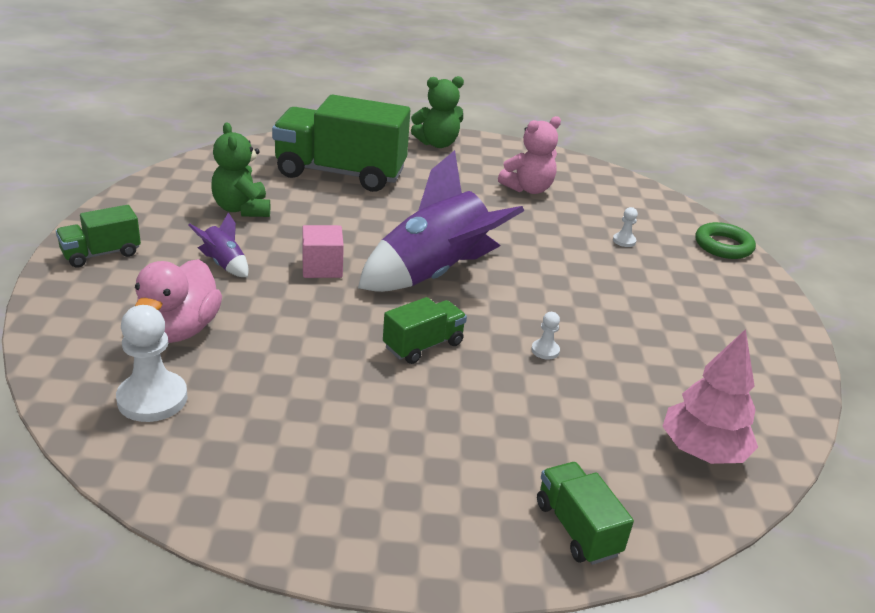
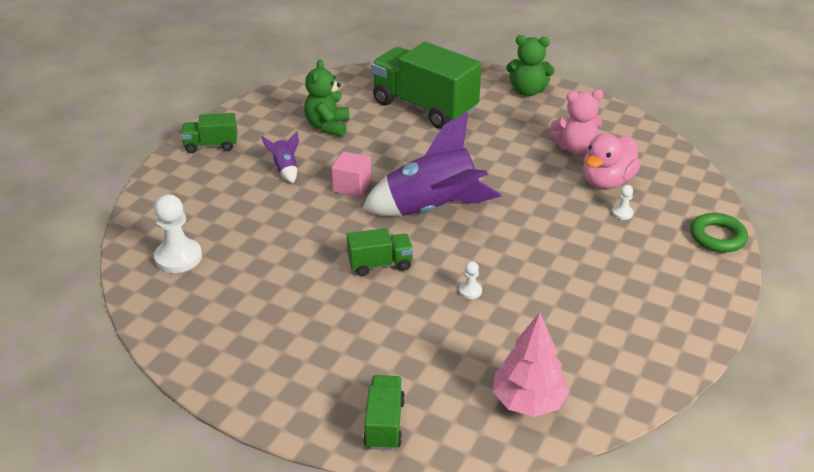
camera: 30 degrees right, 5 degrees up
(179, 330) = (224, 213): pink duck -> pink duck (607, 181)

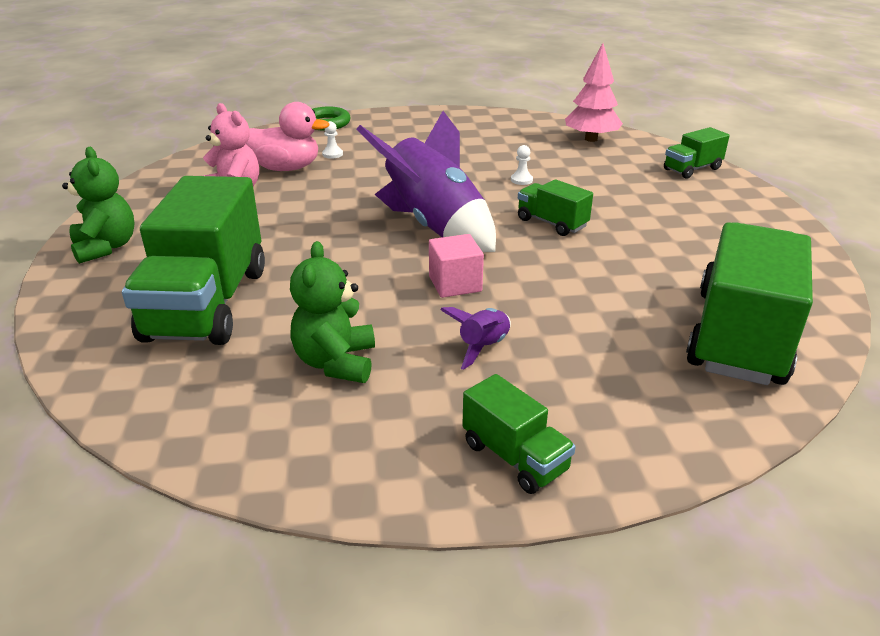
camera: 125 degrees left, 5 degrees down
(178, 257) = (738, 336): white pawn -> green truck
(328, 126) = (336, 362): green teddy bear -> green teddy bear turned 120 degrees clockwise

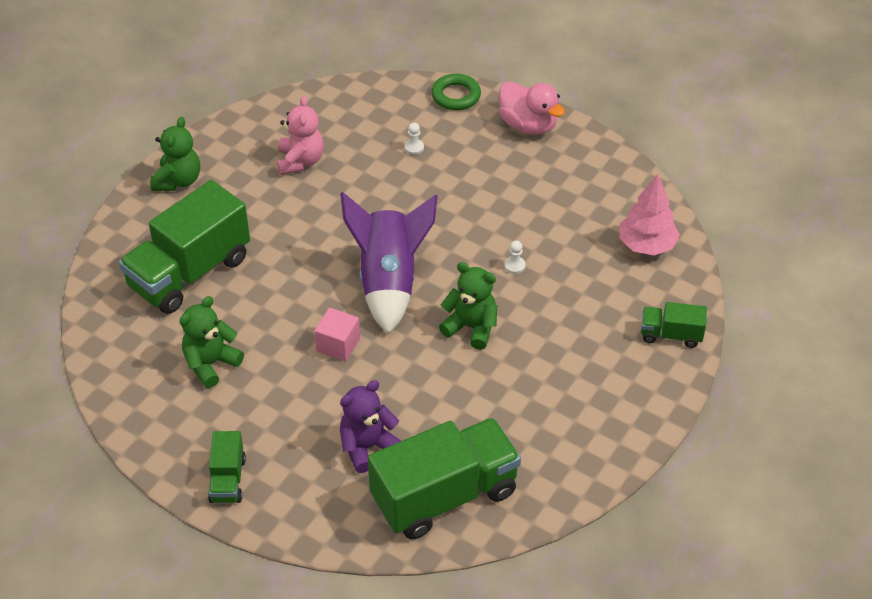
camera: 40 degrees right, 15 degrees up
(286, 168) = (362, 149): pink duck -> pink duck (528, 125)
(483, 347) = (294, 404): purple rocket -> none
(551, 223) = (471, 327): green truck -> green teddy bear
(609, 340) = (367, 447): none -> purple teddy bear

